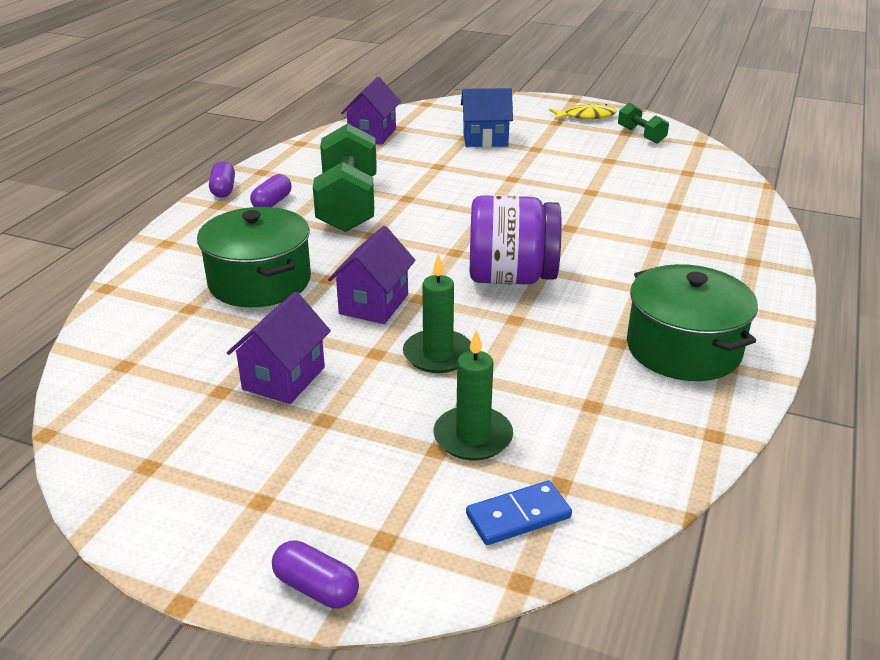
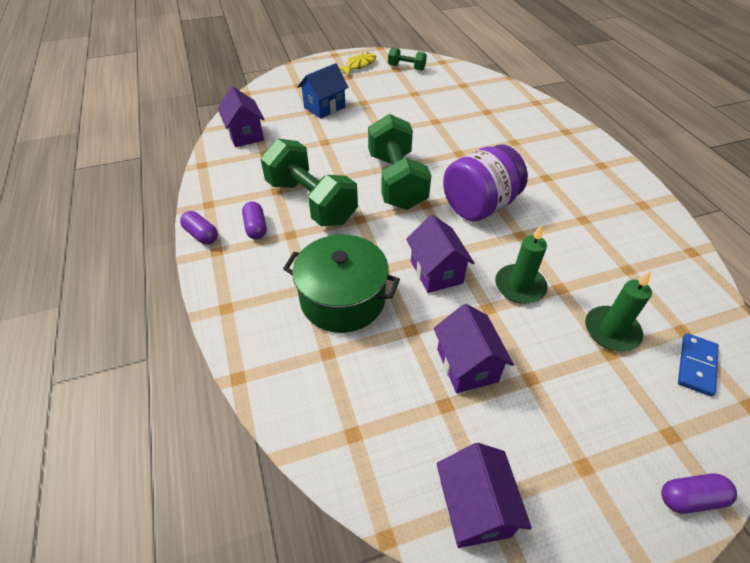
camera: 40 degrees left, 15 degrees up
(130, 462) = (474, 508): none -> purple house
(457, 222) = (396, 181): none -> green dumbbell
(683, 348) = (613, 206): green pot -> none

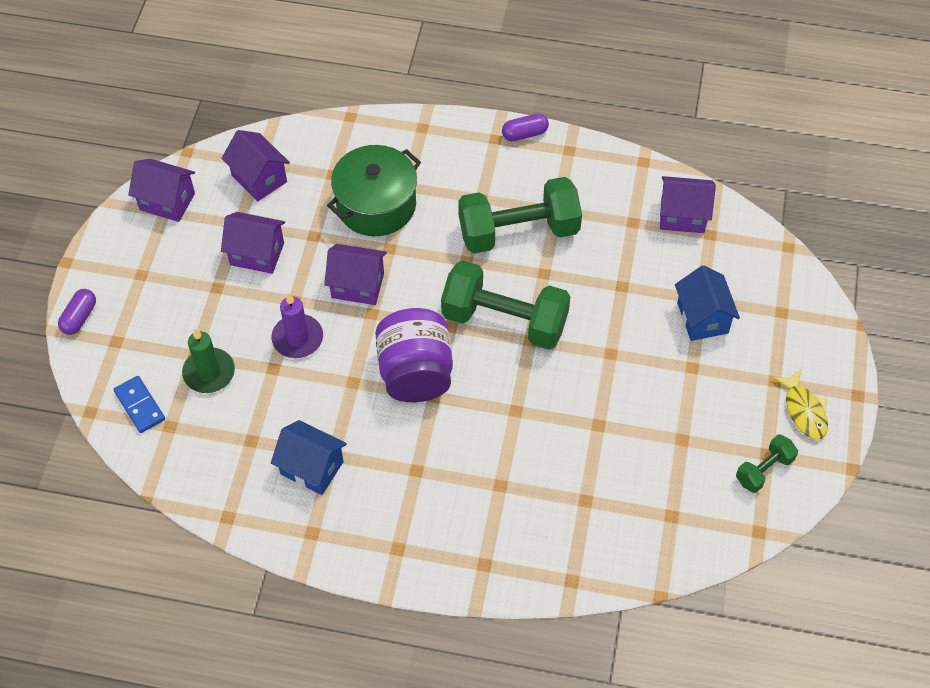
camera: 120 degrees right, 10 degrees up
(256, 227) = (508, 176): purple capsule -> none
(374, 420) = (259, 178): none -> purple house
(519, 286) = (297, 338): green candle -> purple candle
(605, 225) = (312, 468): none -> blue house

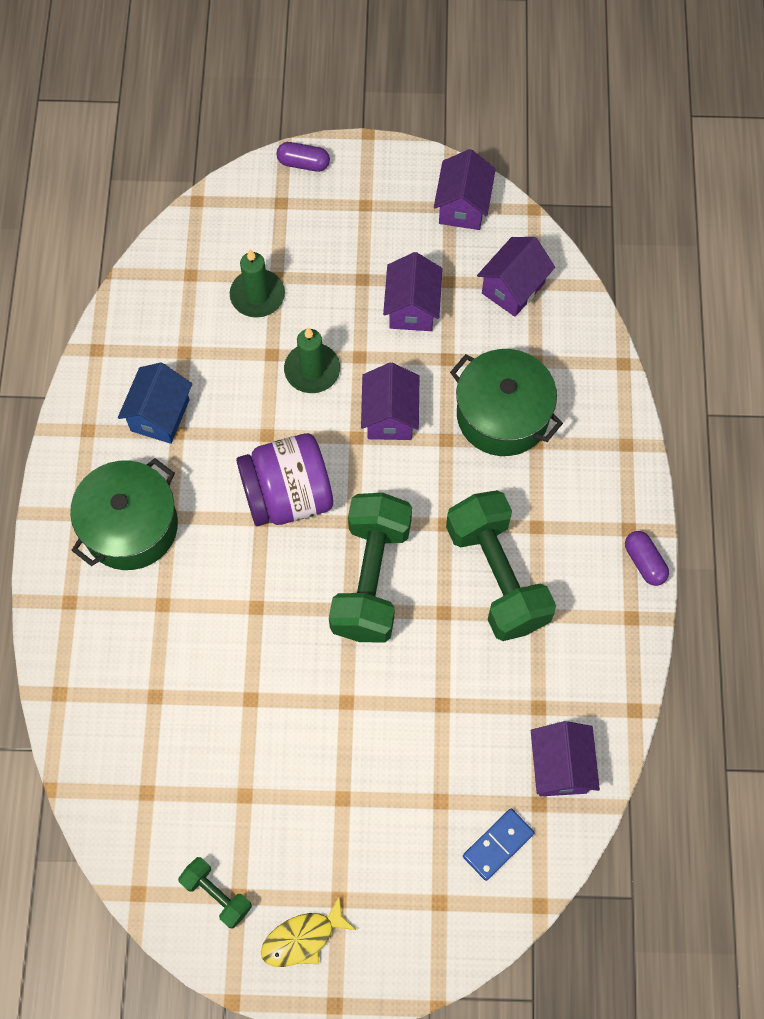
camera: 80 degrees right, 10 degrees up
(140, 405) = (210, 242): blue domino -> blue domino (498, 845)
(297, 338) = (312, 370): purple candle -> green candle
(419, 504) = (130, 526): none -> green pot
(702, 318) = (413, 804): blue house -> none

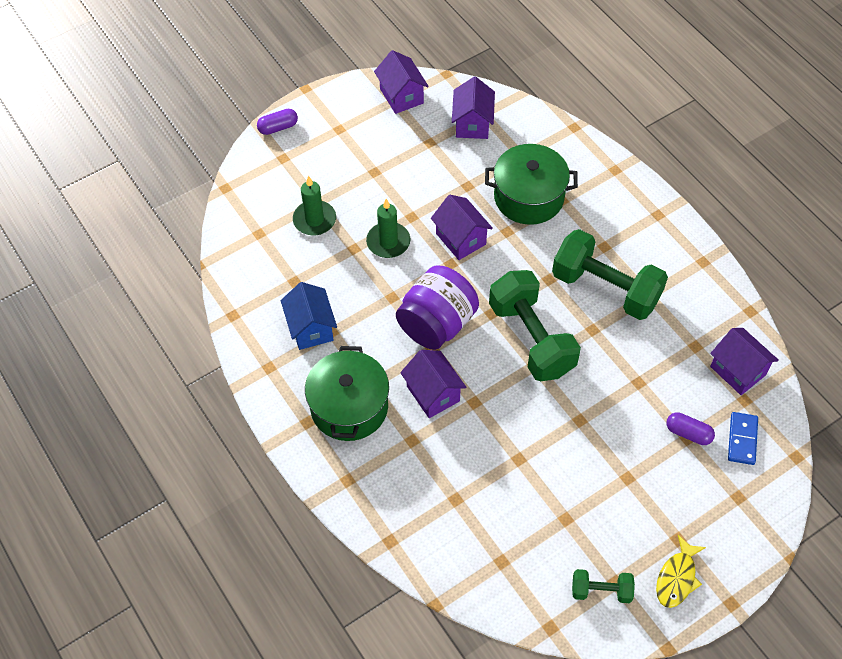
camera: 35 degrees left, 10 degrees down
(412, 308) = (420, 170): purple house -> purple house (433, 393)
(644, 562) = (683, 227): purple capsule -> purple capsule (688, 433)

